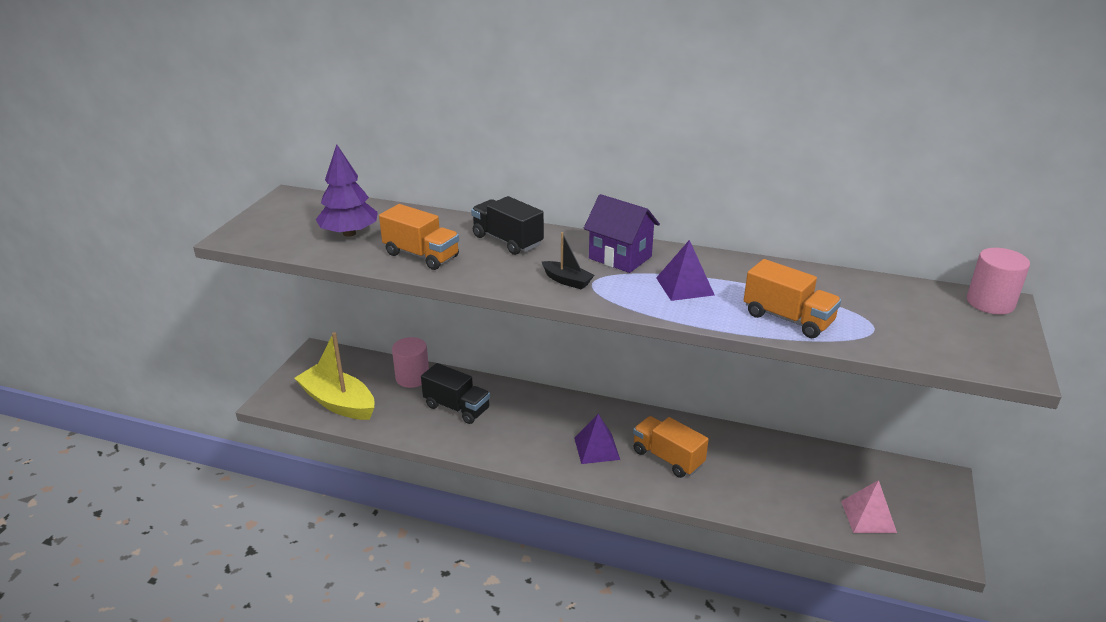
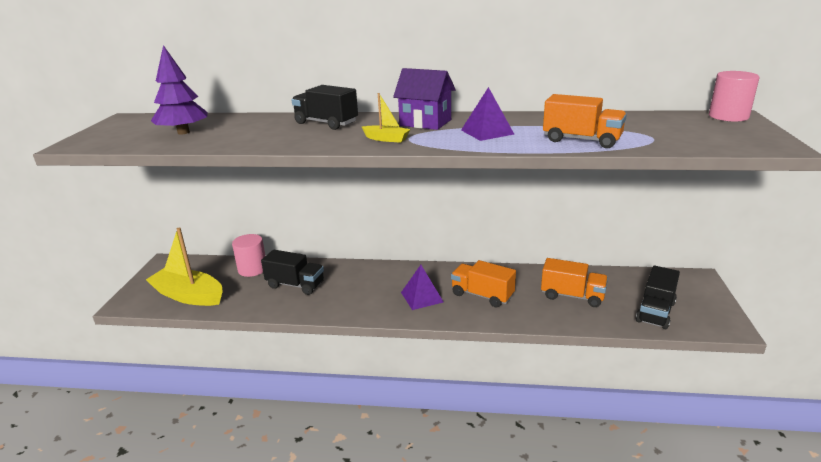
camera: 10 degrees left, 5 degrees down
(421, 255) = (252, 138): orange truck -> orange truck (572, 296)
(567, 281) = (386, 139): black boat -> yellow boat
(868, 516) = (655, 312): pink pyramid -> black truck

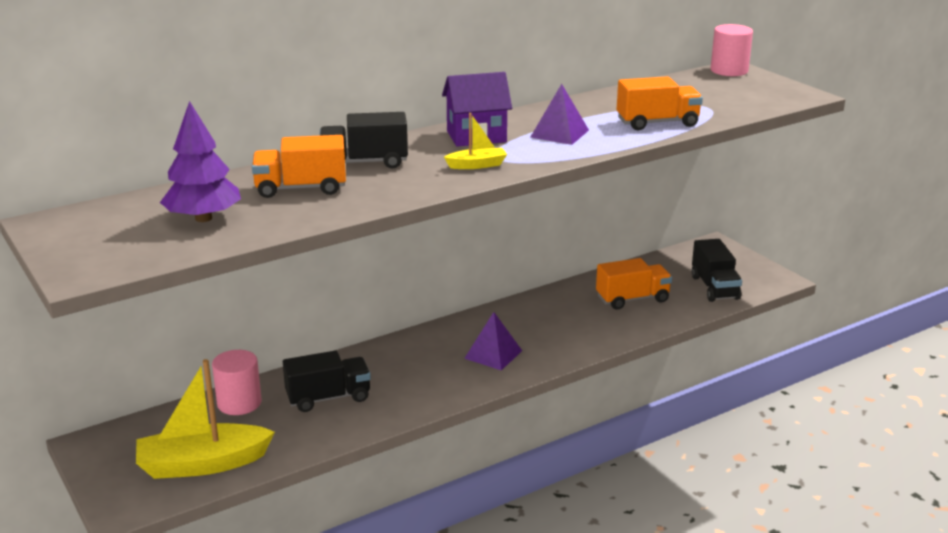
camera: 40 degrees left, 0 degrees up
(482, 295) = (551, 329): orange truck -> orange truck (301, 188)

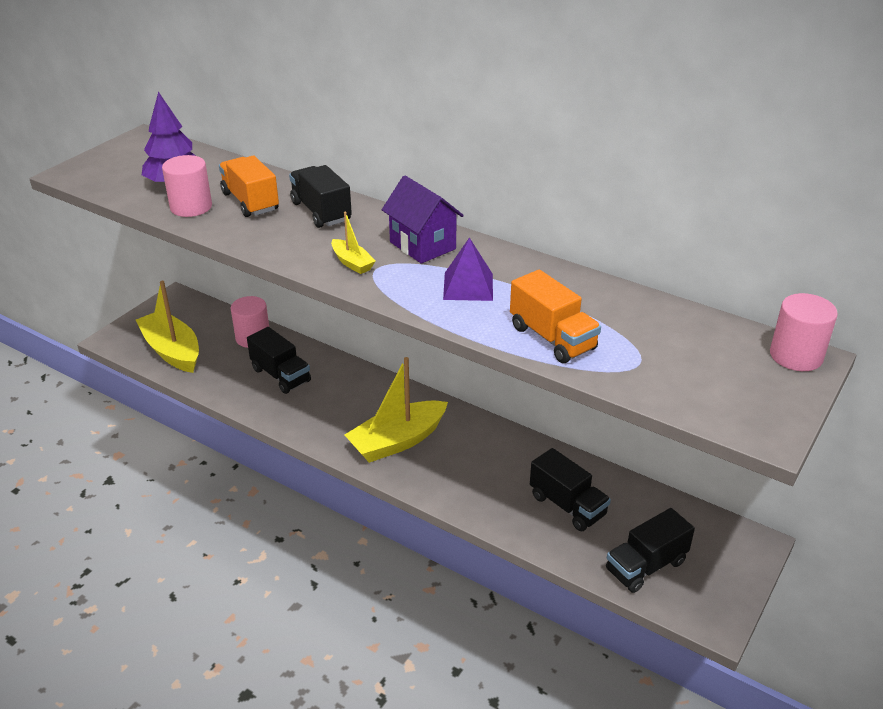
camera: 65 degrees right, 10 degrees up
(273, 217) = (191, 207): none -> pink cylinder
(493, 354) = (397, 441): purple pyramid -> yellow boat
(632, 299) = (567, 505): orange truck -> black truck

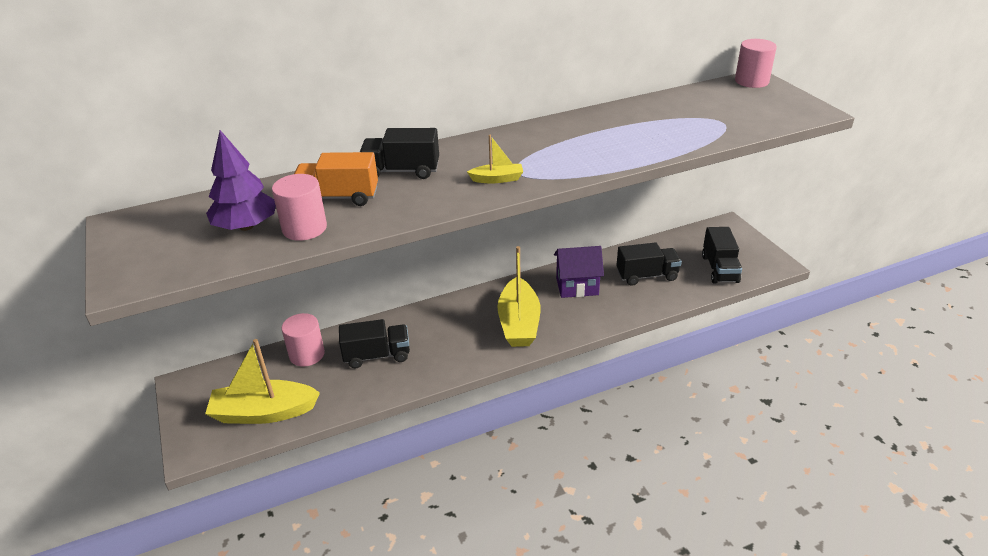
camera: 55 degrees left, 0 degrees up
(422, 245) = (506, 146): purple house -> purple house (577, 286)
(468, 286) = (580, 146): purple pyramid -> none
(552, 338) = (671, 138): orange truck -> none

